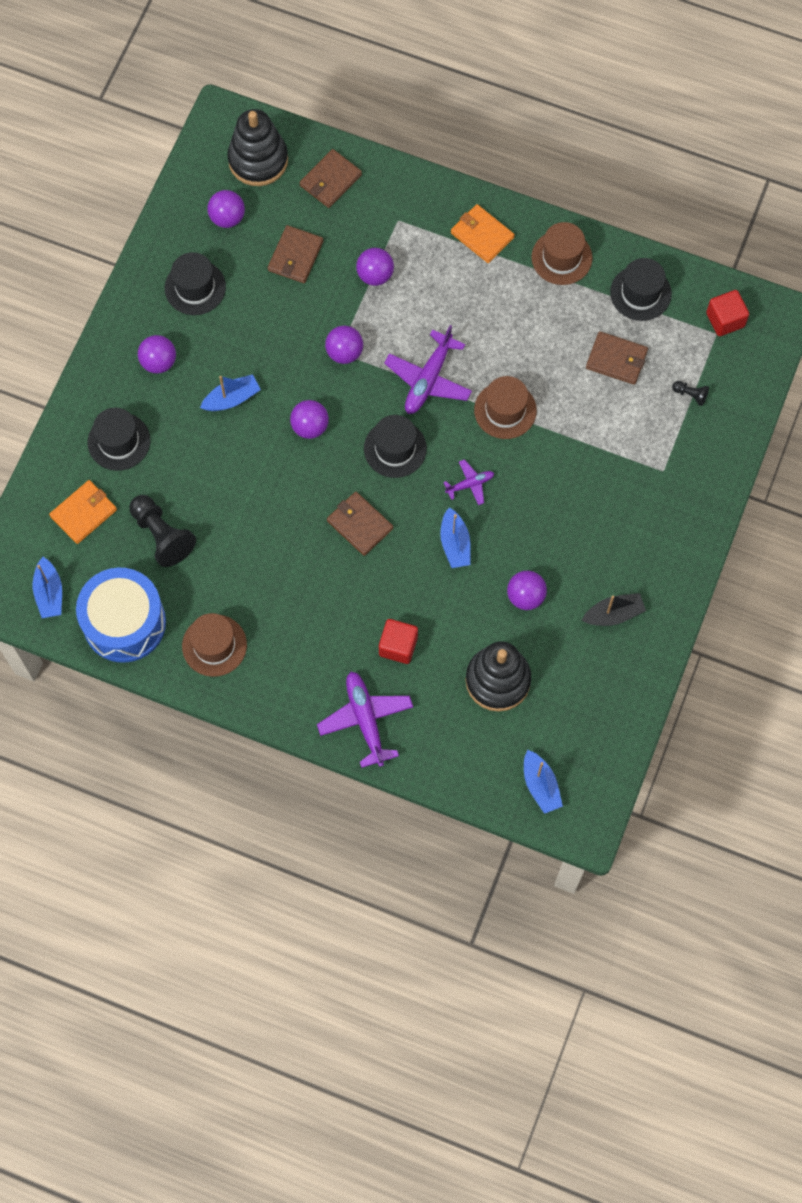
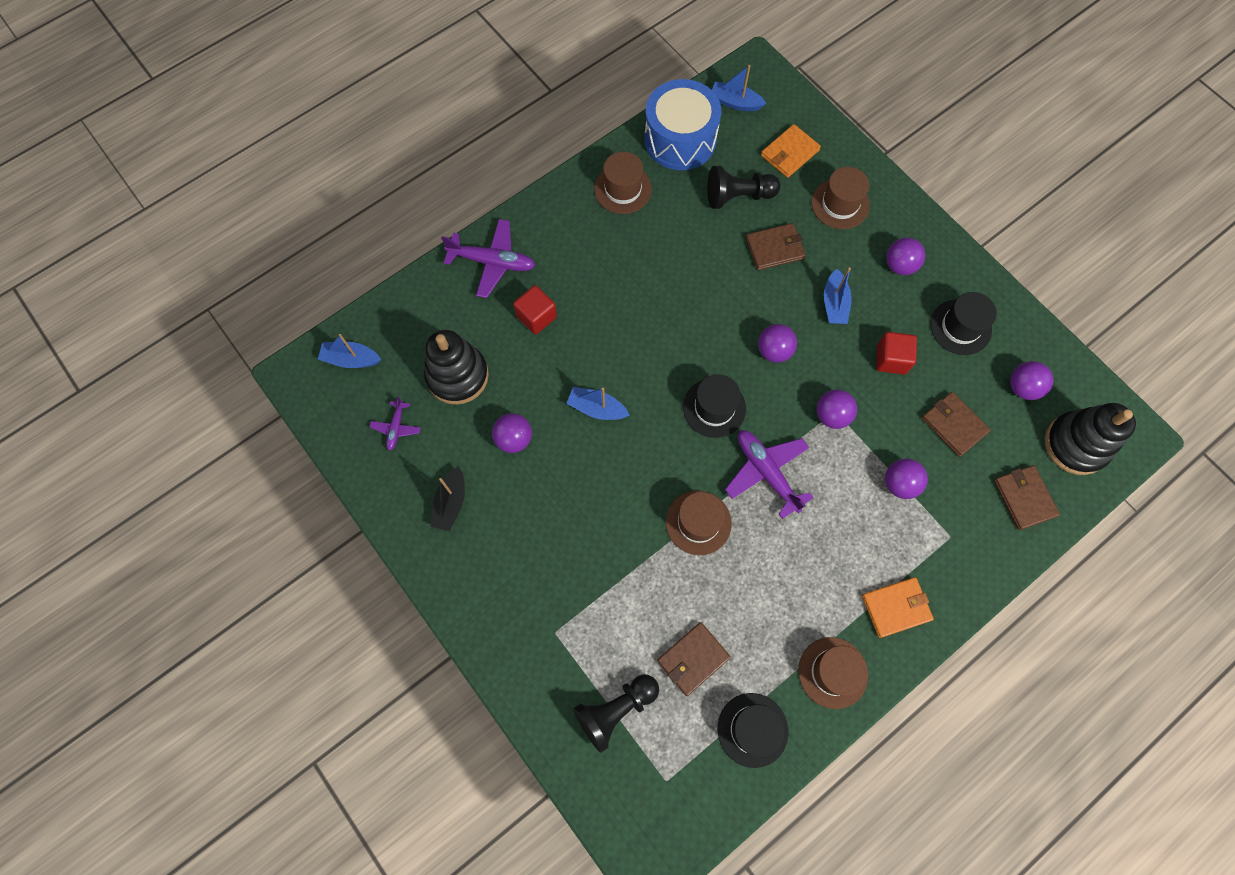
camera: 120 degrees right, 0 degrees up
(84, 513) = (789, 153): orange wallet -> orange wallet turned 60 degrees clockwise
(119, 441) = (840, 204): black hat -> brown hat
(360, 524) = (660, 343): brown wallet -> brown wallet (775, 248)
(470, 484) = (644, 451): purple plane -> purple plane (396, 428)
(690, 395) = (615, 710): black pawn -> black pawn, size x2.14
(725, 320) = (676, 801): red cube -> red cube (891, 359)

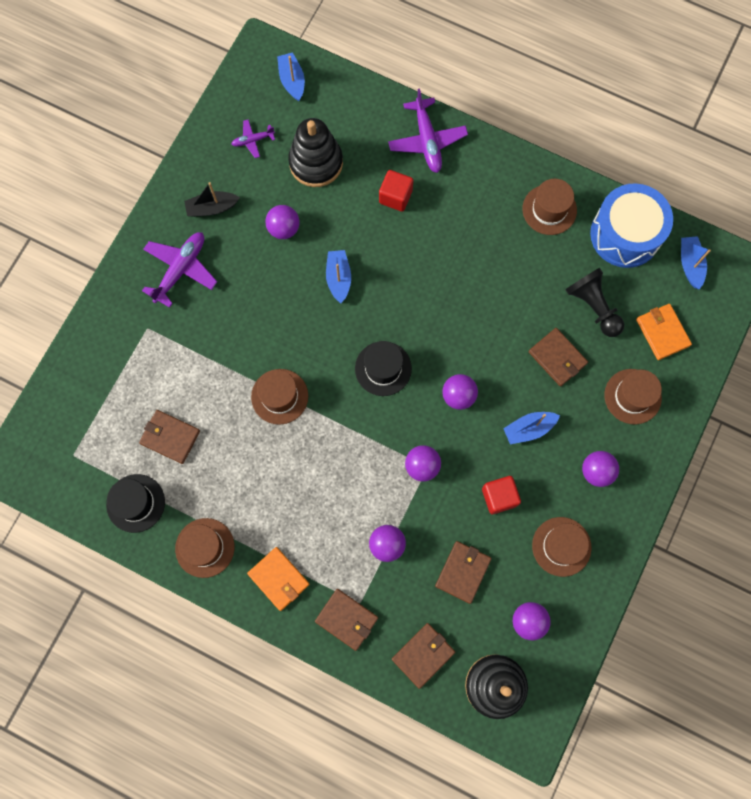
camera: 65 degrees right, 5 degrees up
(615, 710) = (109, 397): black pawn -> none
(766, 472) = (346, 432): purple plane -> purple plane (181, 269)
(789, 153) = (662, 332): orange wallet -> orange wallet turned 45 degrees clockwise
(960, 327) = (561, 546): black hat -> brown hat
(963, 556) = (346, 619): none -> brown wallet

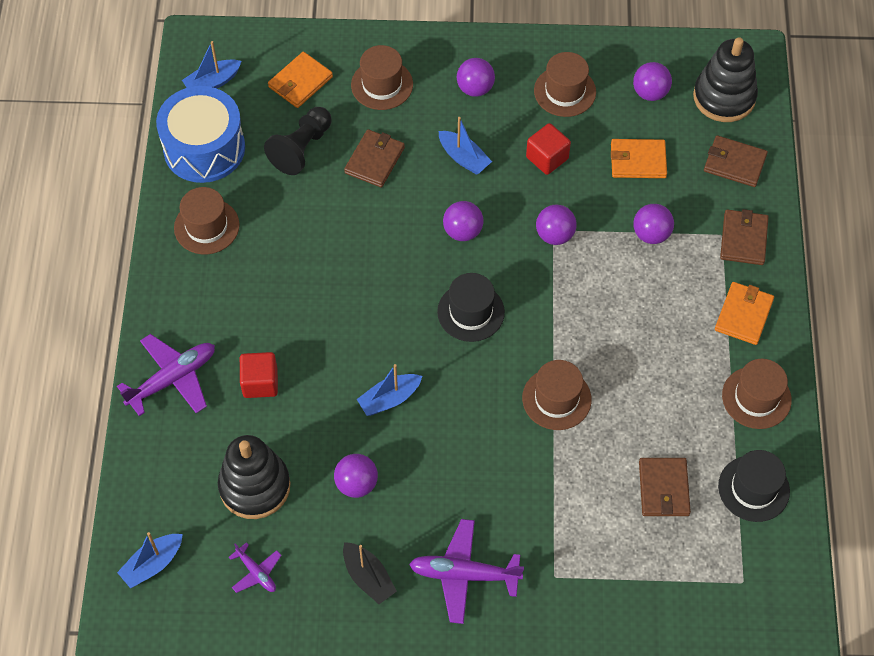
camera: 115 degrees left, 15 degrees down
(463, 572) = (638, 160): brown wallet -> orange wallet

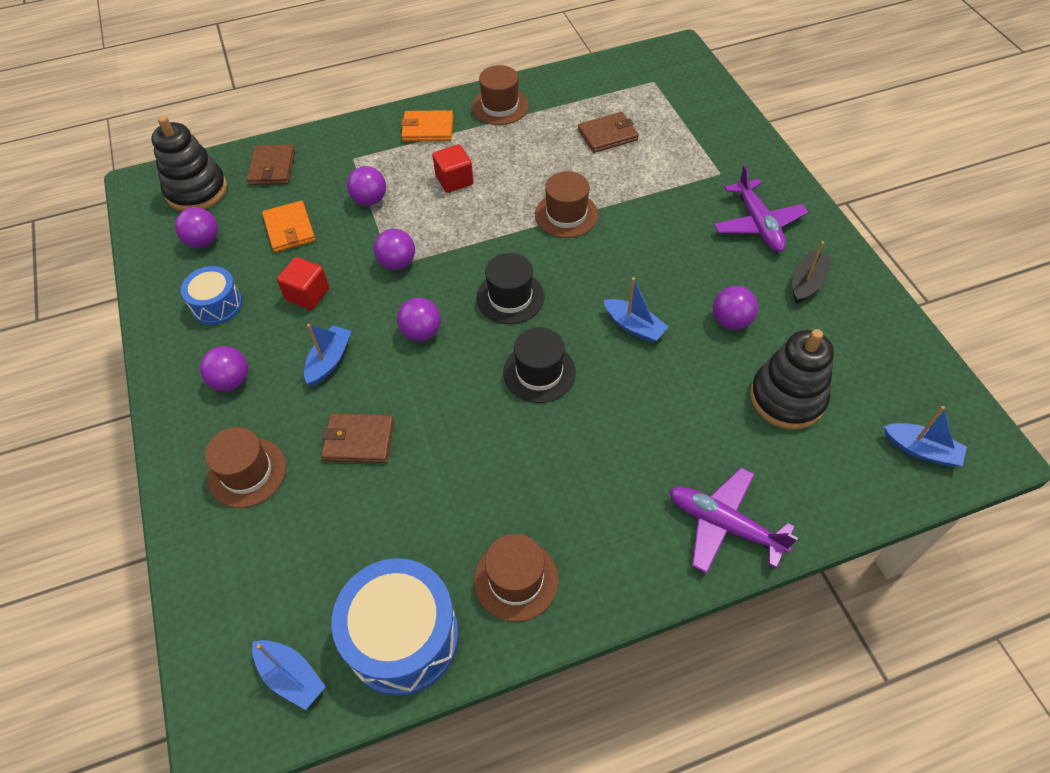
camera: 110 degrees left, 5 degrees down
(256, 572) = (863, 363): purple plane -> none
(260, 383) = (679, 439): red cube -> red cube (454, 180)
(300, 82) = (264, 564): orange wallet -> none
(301, 149) = (366, 521): black pawn -> none
(565, 91) = (217, 305): brown hat -> blue drum
(743, 239) = (352, 145): brown wallet -> none
(753, 488) = (577, 92): black hat -> black hat (539, 372)

